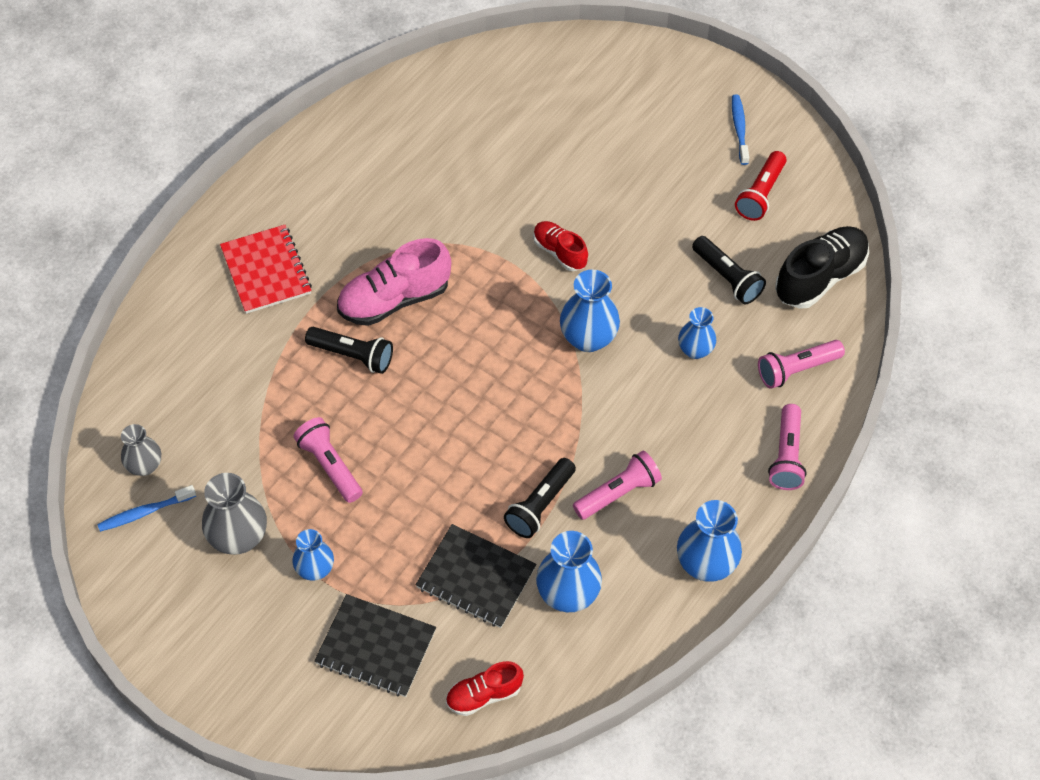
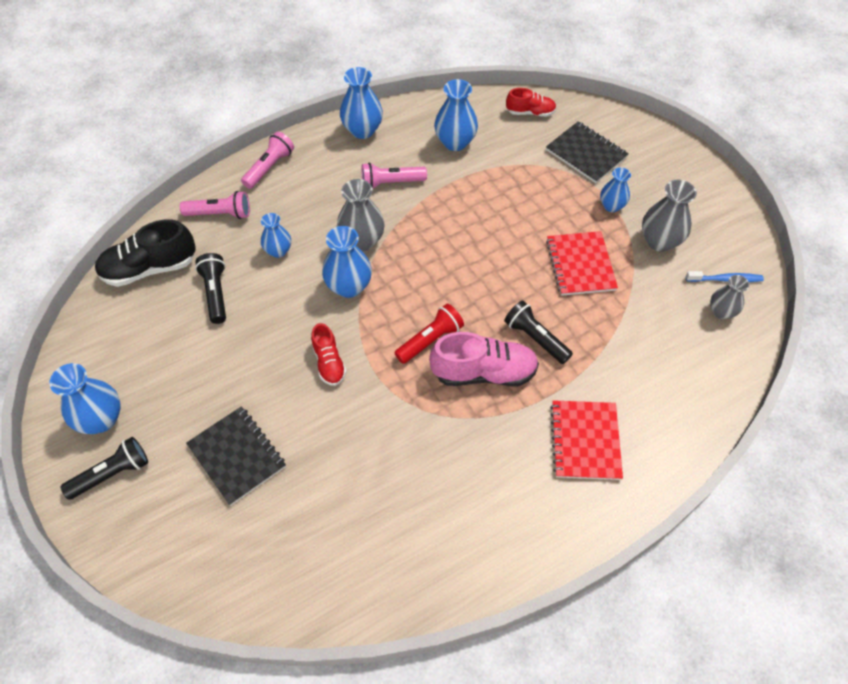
camera: 155 degrees left, 0 degrees up
(330, 466) = (580, 265): pink flashlight -> red notebook
(476, 577) = (507, 168): black notebook -> black notebook (237, 456)
(540, 505) = (446, 193): black flashlight -> black flashlight (112, 474)
(606, 399) = (362, 240): none -> grey vase
(739, 129) = (101, 419): blue toothbrush -> blue vase
(760, 194) = (135, 351): red flashlight -> red flashlight (430, 340)

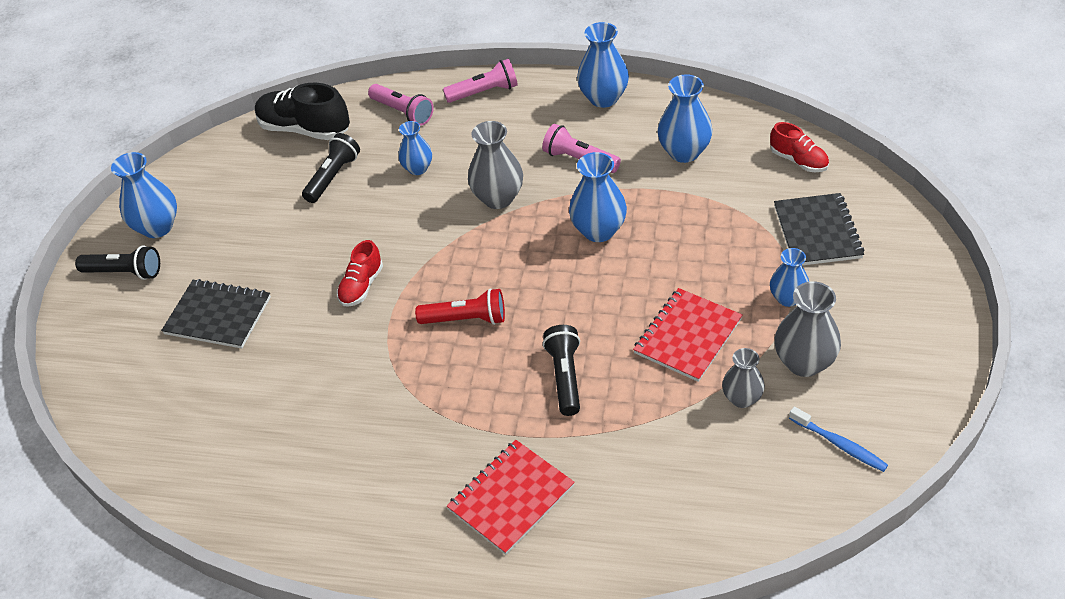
camera: 45 degrees right, 10 degrees down
(237, 456) = (218, 316): black notebook -> black notebook turned 75 degrees counterclockwise
(349, 286) = (445, 232): blue vase -> blue vase (598, 231)
(484, 372) = (483, 377): pink shoe -> none
(721, 312) = (796, 473): grey vase -> grey vase (742, 398)

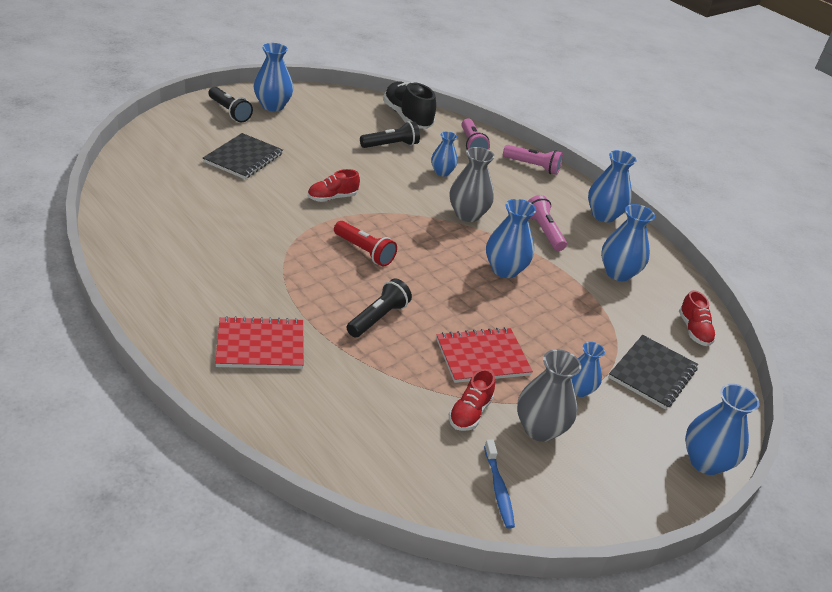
camera: 30 degrees right, 10 degrees down
(218, 316) = (243, 158): black notebook -> black notebook turned 60 degrees clockwise
(742, 398) = (469, 413): grey vase -> red shoe
(935, 280) = (705, 462): none -> blue vase

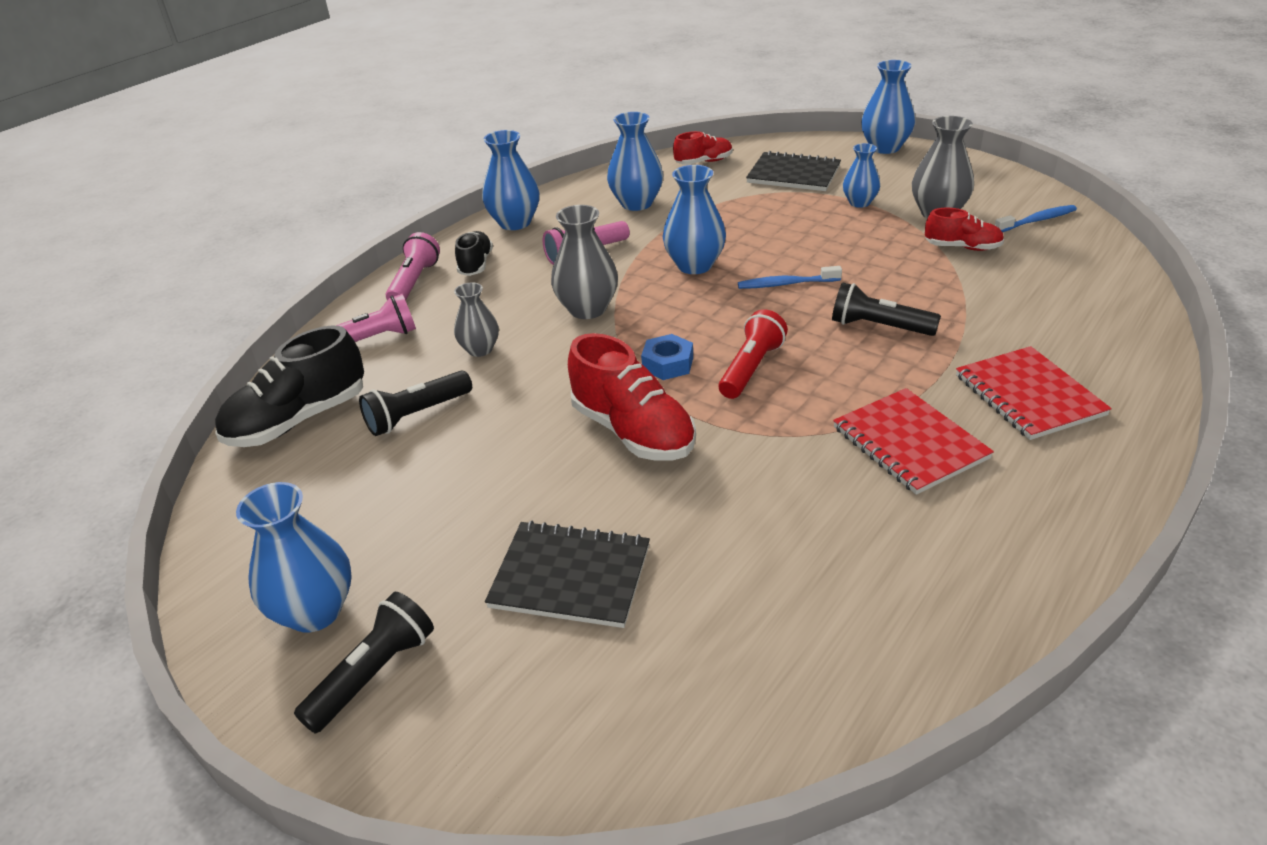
camera: 95 degrees left, 0 degrees up
(332, 198) = (633, 432): red shoe -> red shoe, size x1.71
(388, 225) = (668, 364): none -> blue nut
(391, 145) = (417, 415): black flashlight -> black flashlight turned 90 degrees counterclockwise
(442, 172) = (480, 349): blue vase -> grey vase
(457, 299) = (786, 284): none -> blue toothbrush
(482, 357) = (871, 254): red notebook -> red notebook (909, 443)
(546, 190) = (476, 264): none -> black shoe

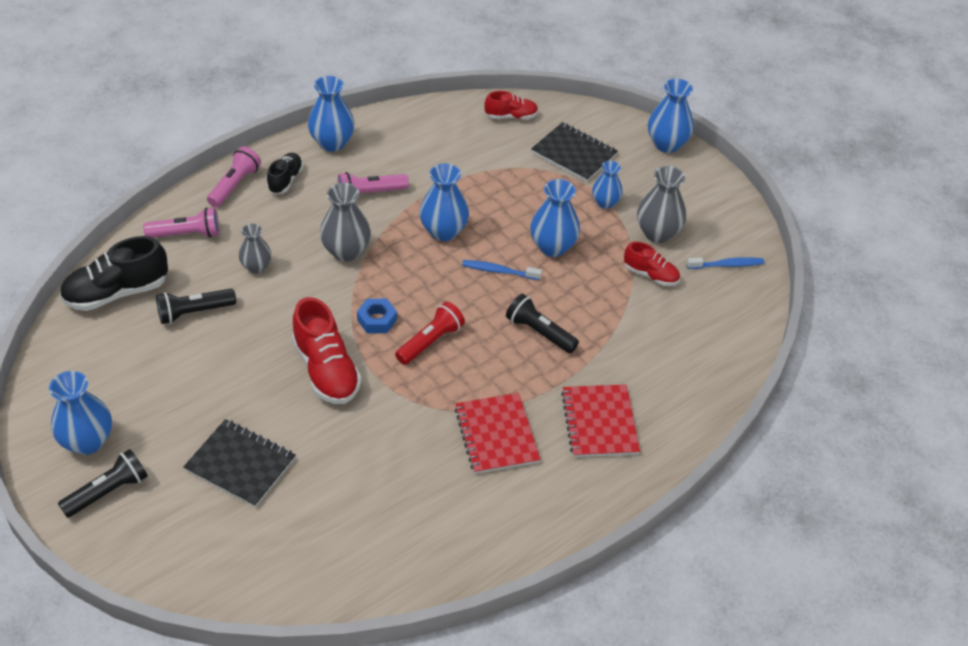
camera: 10 degrees right, 10 degrees up
(636, 203) = (434, 150): blue vase -> blue vase (552, 247)

